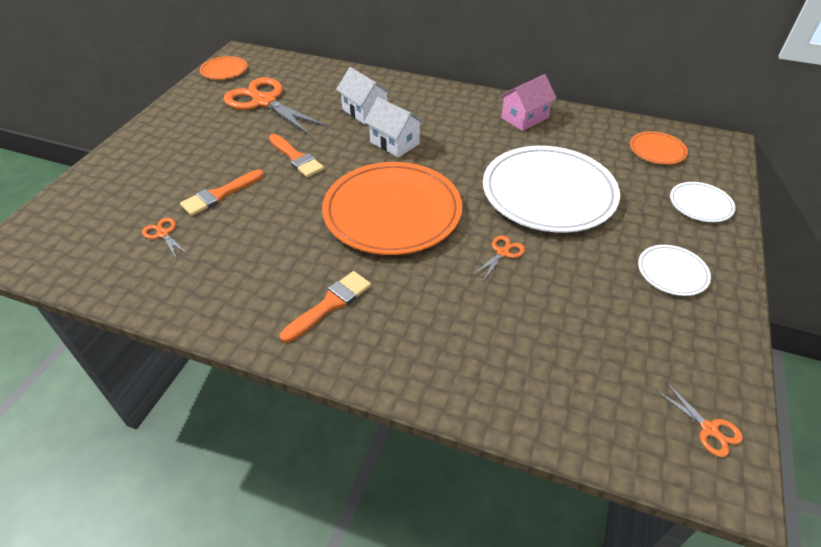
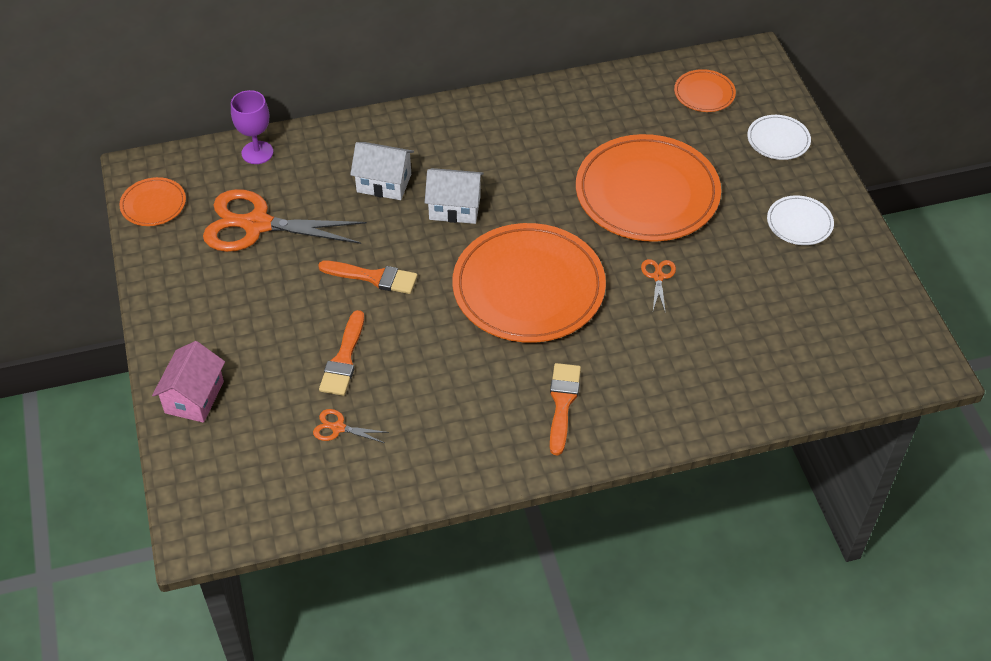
camera: 35 degrees left, 5 degrees up
(310, 69) = (257, 152): none -> purple goblet
(524, 118) = (554, 111): pink house -> pink house (194, 397)
(548, 193) = (647, 193): white plate -> orange plate
(709, 429) = (900, 340): orange scissors -> none

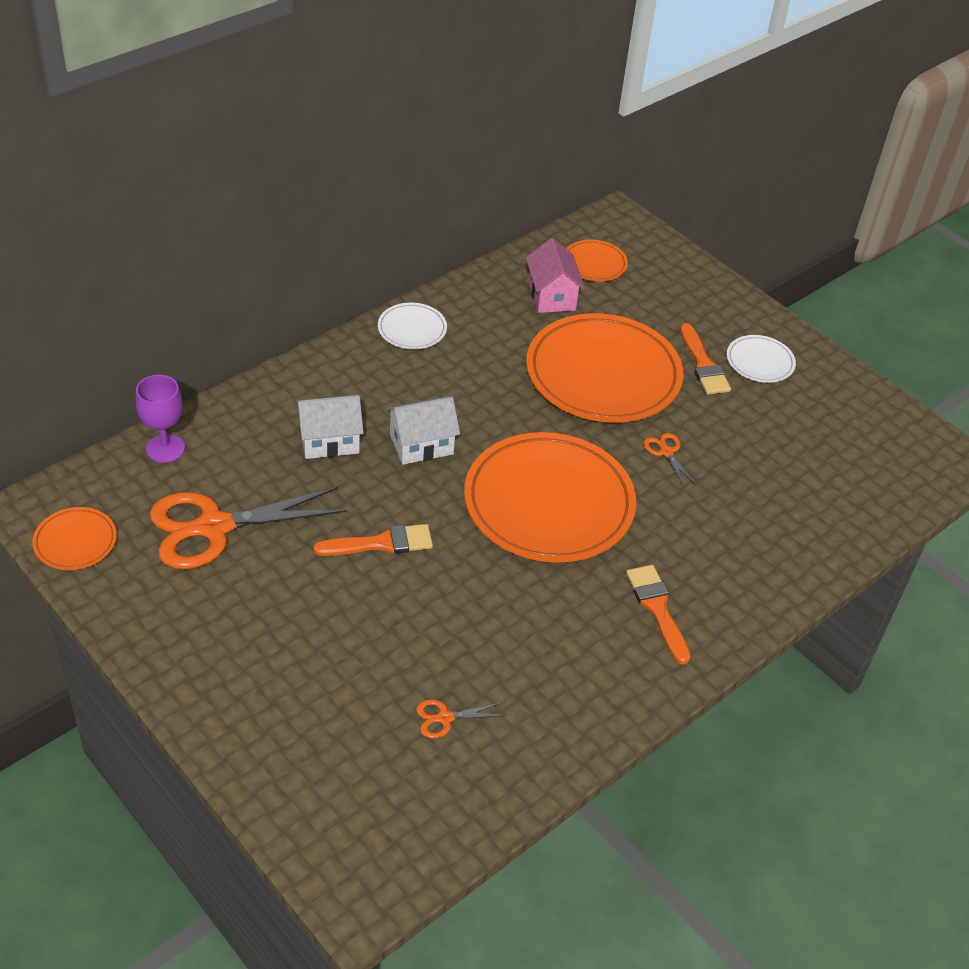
camera: 30 degrees left, 5 degrees down
(194, 397) = (260, 743): pink house -> pink house (552, 296)
(344, 359) = (404, 641): orange brush -> orange brush (703, 364)
(778, 140) = (690, 289): white plate -> white plate (412, 329)

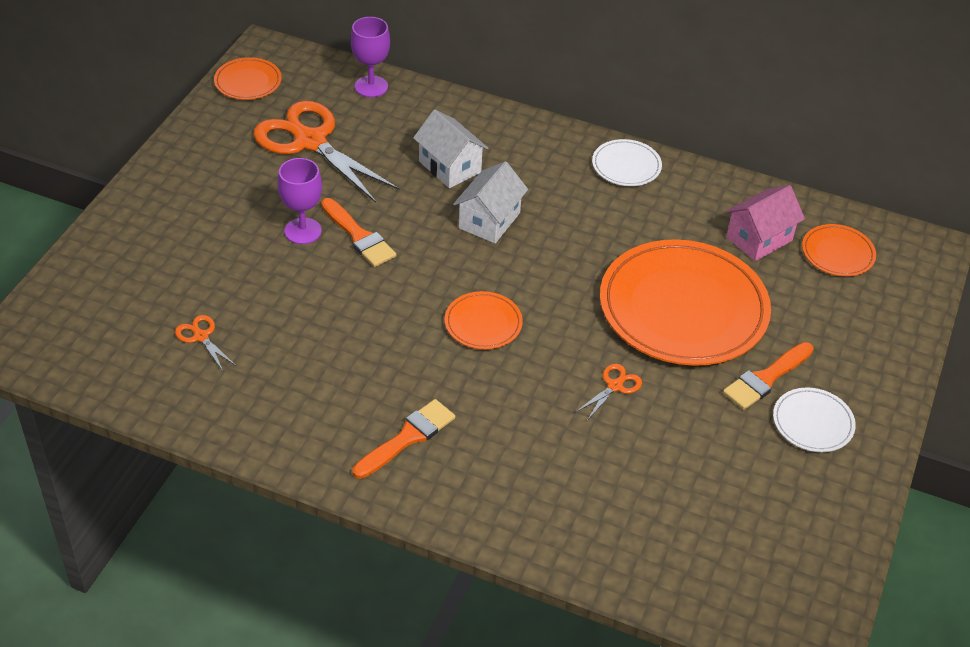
camera: 65 degrees right, 0 degrees up
(345, 582) = (303, 231): none -> purple goblet
(421, 444) = (489, 220): white house -> white house turned 75 degrees clockwise
(549, 503) = (483, 323): orange plate -> orange plate, size x0.45

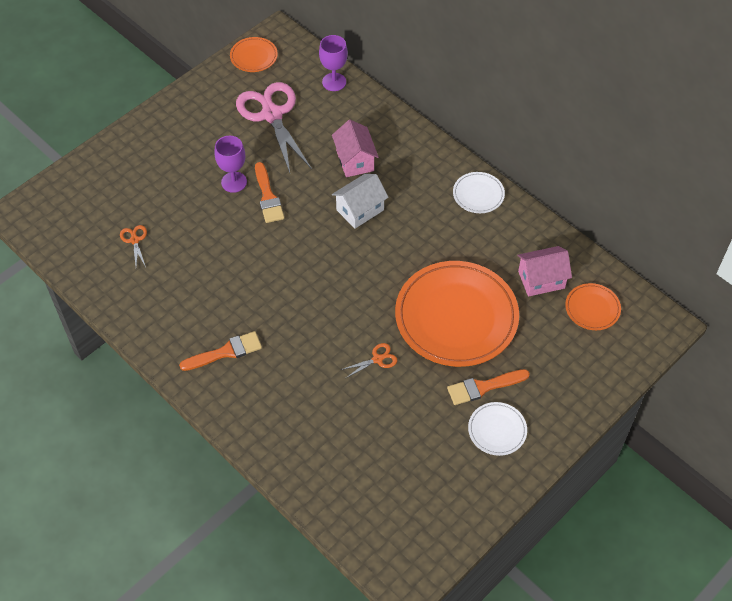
camera: 25 degrees right, 10 degrees up
(310, 142) = (272, 115): orange scissors -> pink scissors
(450, 167) = (355, 160): white house -> pink house
(483, 323) = (315, 286): orange plate -> none

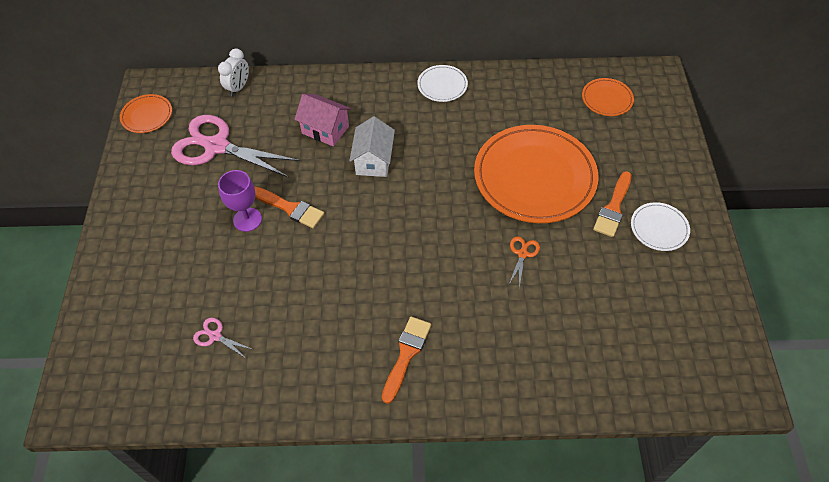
camera: 45 degrees left, 0 degrees up
(134, 240) = (215, 336): orange scissors -> pink scissors
(334, 82) = (238, 88): purple goblet -> white clock
(541, 280) = (554, 107): pink house -> none

